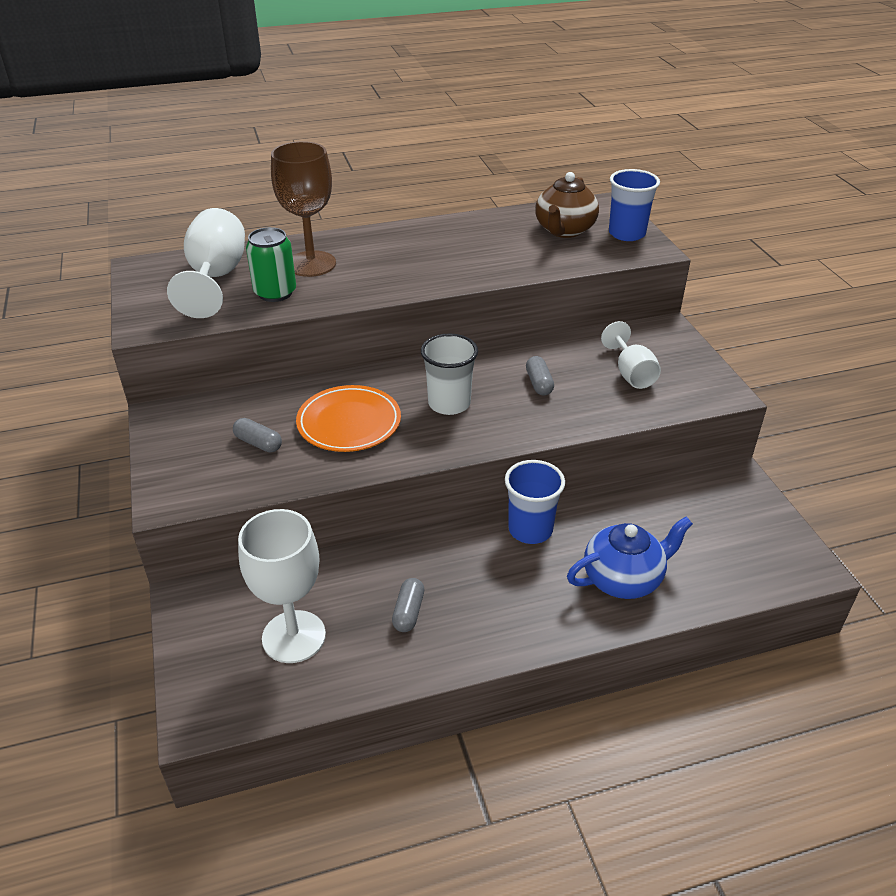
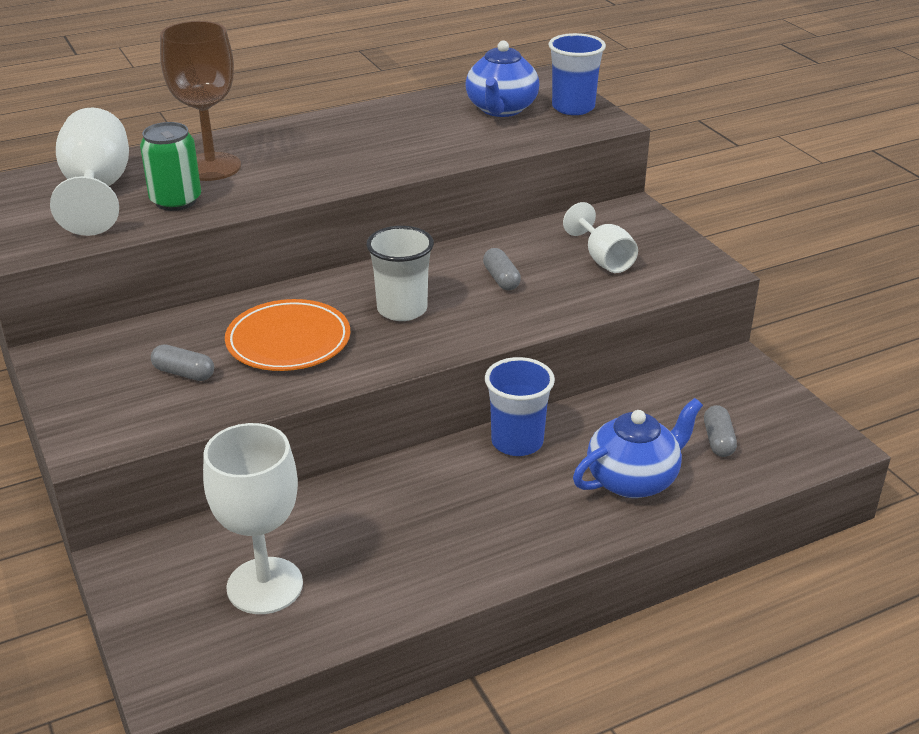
camera: 10 degrees left, 5 degrees down
(408, 612) = (395, 543): grey capsule -> grey capsule (718, 440)
(564, 230) = (501, 109): brown teapot -> blue teapot

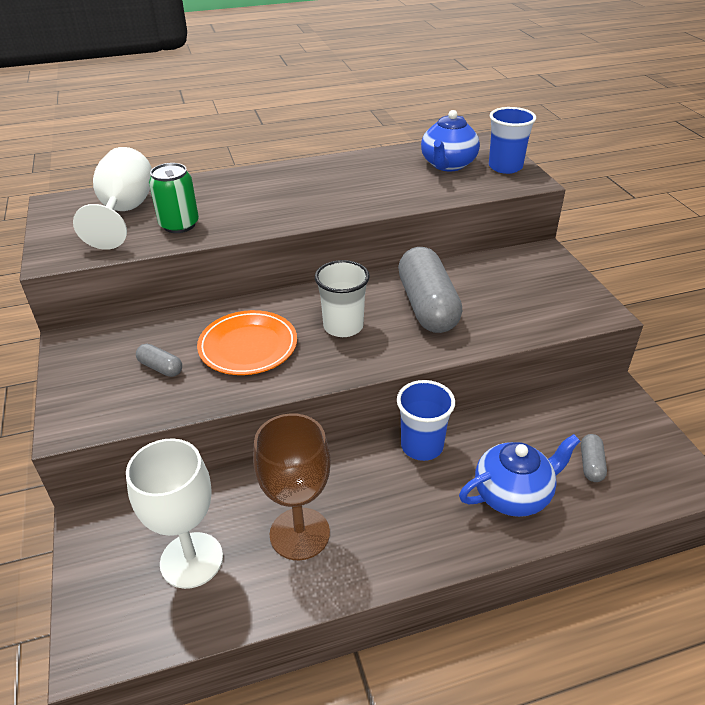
camera: 10 degrees right, 5 degrees up
(211, 167) = (214, 198): brown goblet -> brown goblet (299, 533)
(501, 279) = (427, 306): grey capsule -> grey capsule, size x2.31
(603, 259) = (513, 295): white goblet -> none

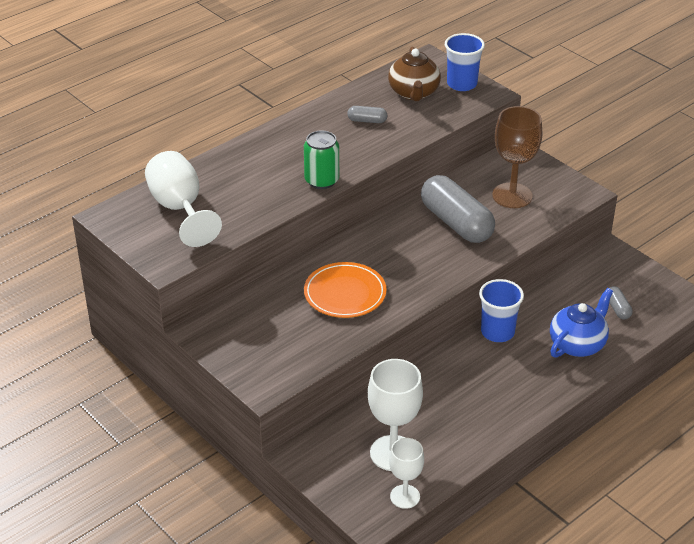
camera: 25 degrees left, 0 degrees up
(157, 630) = (405, 496): none -> white goblet
(161, 367) = (292, 329): grey capsule -> grey capsule (367, 121)
(179, 225) = (240, 208): green can -> green can (321, 180)
(299, 533) = (453, 414): brown goblet -> brown goblet (512, 196)
(343, 326) = (404, 257): white cup -> none
(448, 165) = (414, 93): blue teapot -> brown teapot

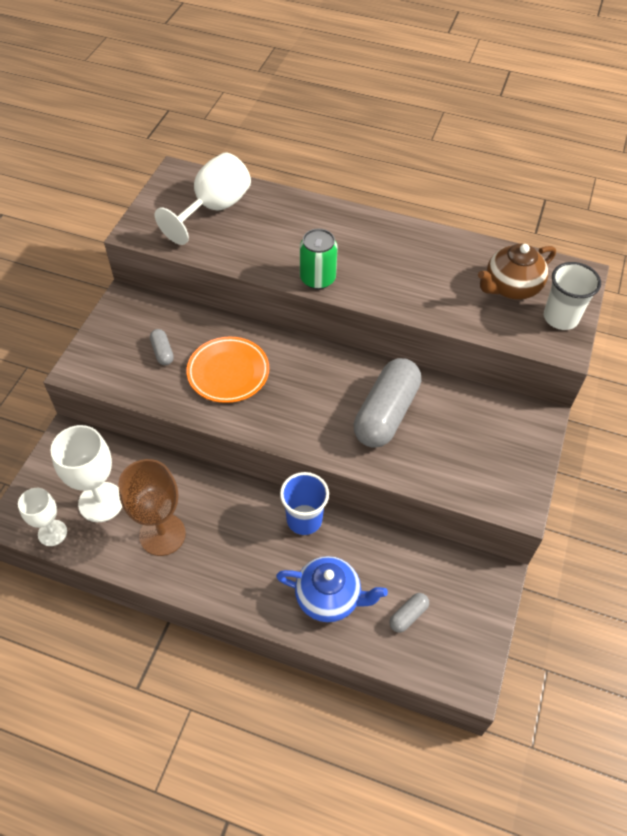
camera: 60 degrees right, 15 degrees up
(367, 121) = (435, 272): grey capsule -> grey capsule (162, 352)
(462, 84) = (560, 318): blue cup -> white cup
(512, 196) = (464, 442): brown goblet -> brown goblet (162, 534)

